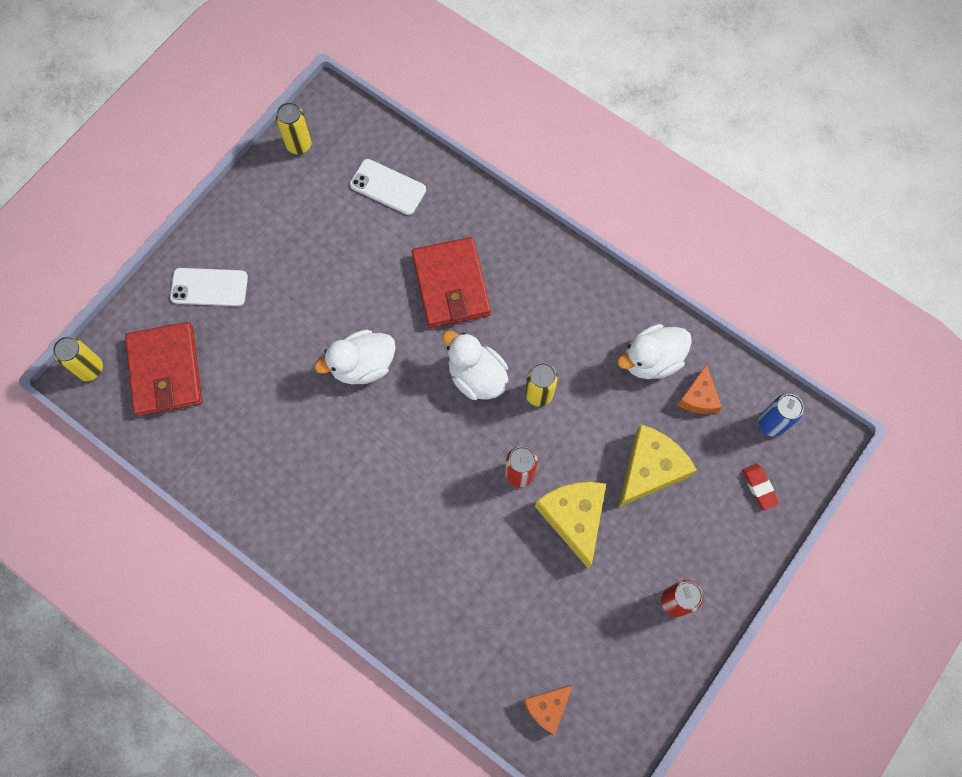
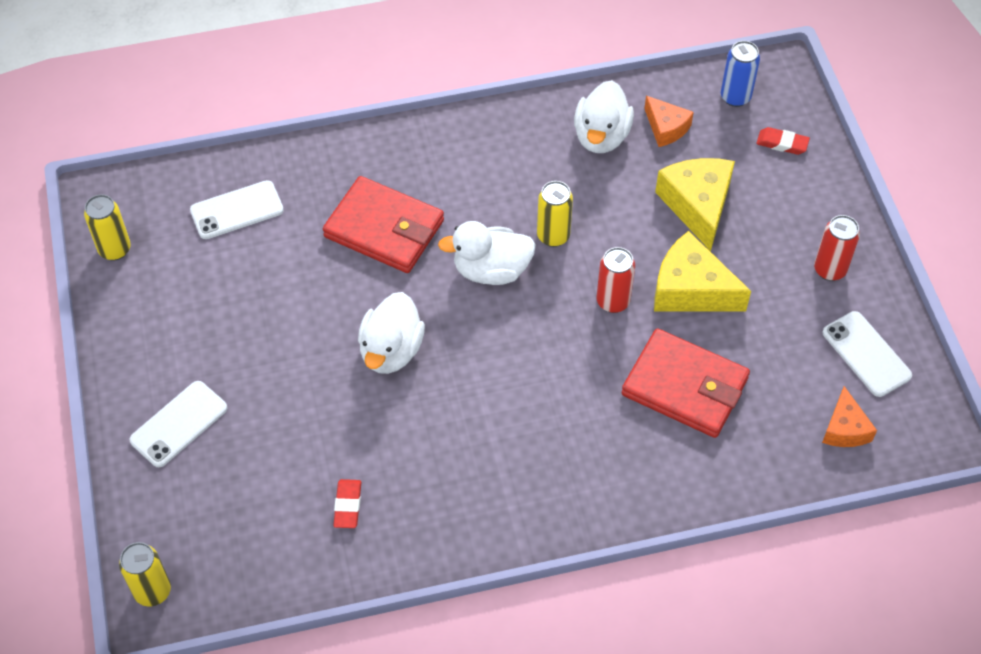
camera: 50 degrees left, 15 degrees down
(165, 371) = (226, 522): red wallet -> red wallet (685, 387)
(232, 431) = (347, 505): none -> red eraser
(623, 679) = (866, 354): none -> white phone

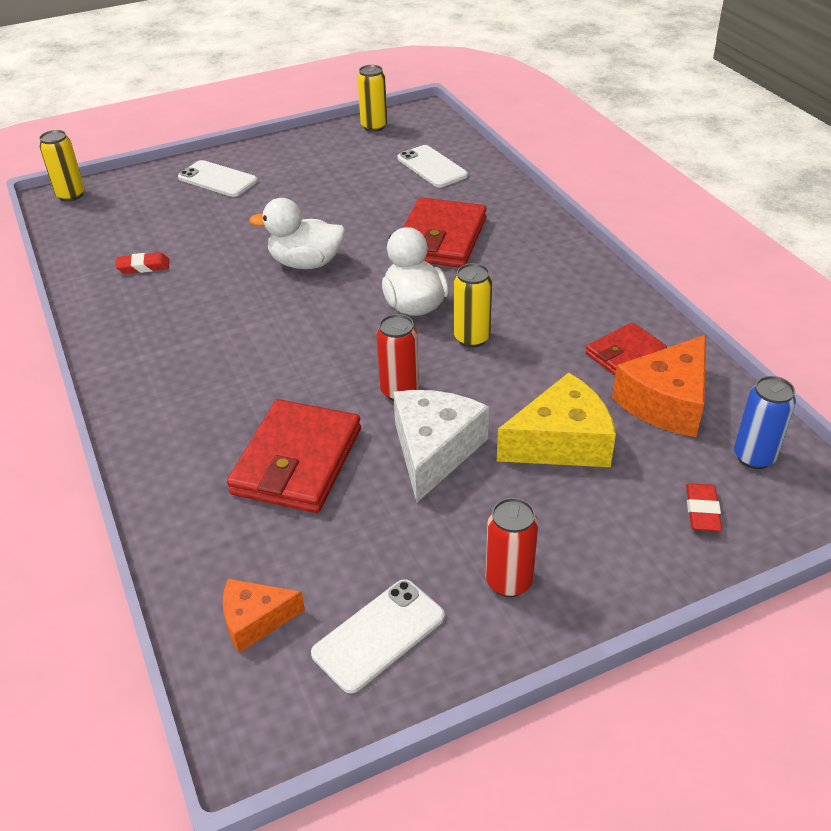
camera: 80 degrees right, 15 degrees down
(601, 136) = (625, 354): white duck -> red wallet
(666, 128) = (666, 402): orange cheese -> orange cheese, size x1.68
(691, 289) = (434, 450): yellow cheese -> white cheese

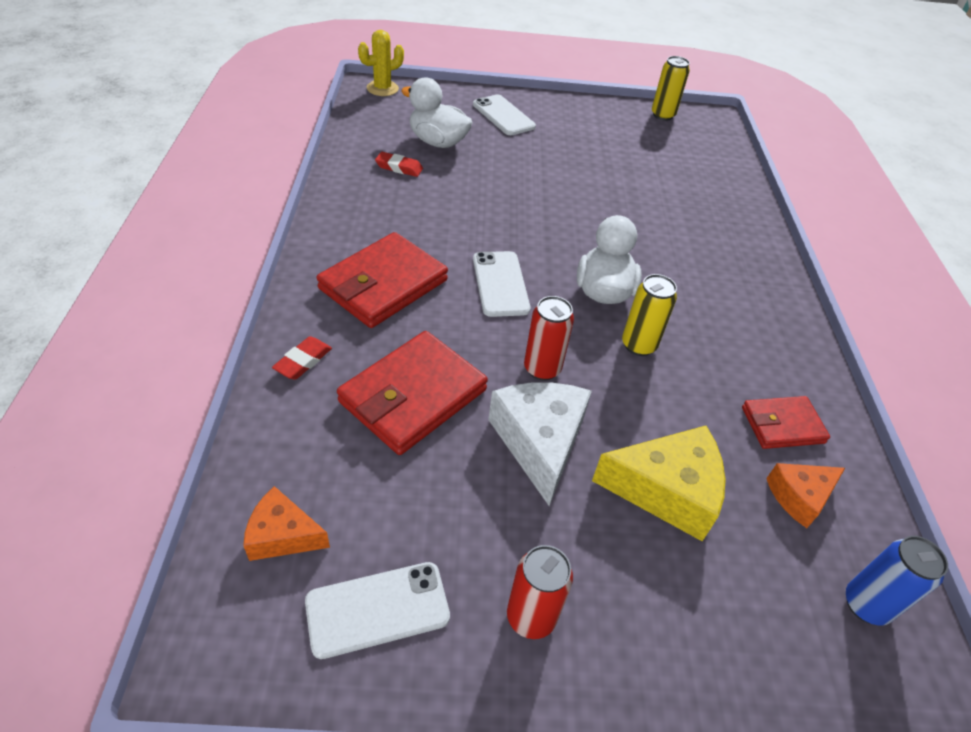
camera: 20 degrees right, 5 degrees up
(71, 195) = (382, 88): yellow can -> yellow cactus
(306, 263) = (532, 215): white duck -> white duck (438, 142)
(432, 167) = (694, 169): white phone -> white phone (500, 284)
(434, 450) = (539, 442): white cheese -> white cheese turned 45 degrees counterclockwise
(441, 238) = (664, 238): red wallet -> red wallet (383, 284)
(666, 402) = (799, 497): orange cheese -> orange cheese, size x0.59
(702, 511) = (775, 640): red eraser -> red eraser (303, 361)

